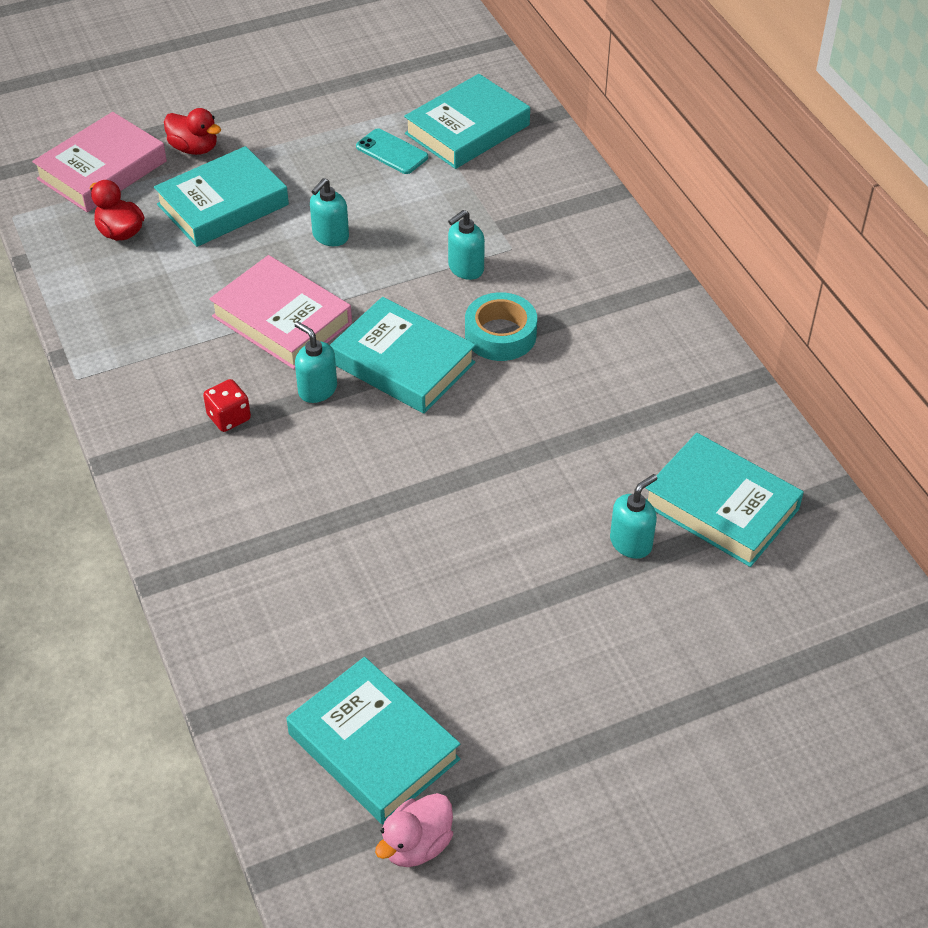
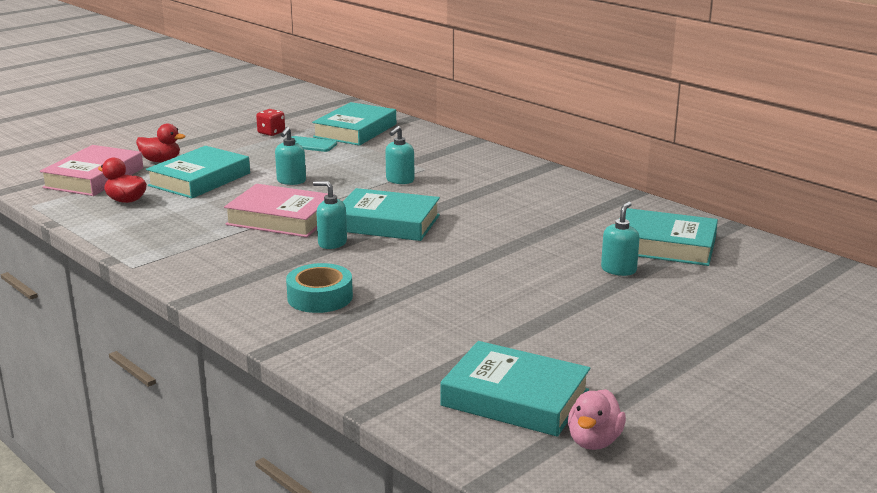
camera: 20 degrees left, 25 degrees down
(229, 417) = (272, 265): red dice -> red dice (271, 133)
(500, 335) = (447, 202): turquoise tape -> turquoise tape (320, 297)

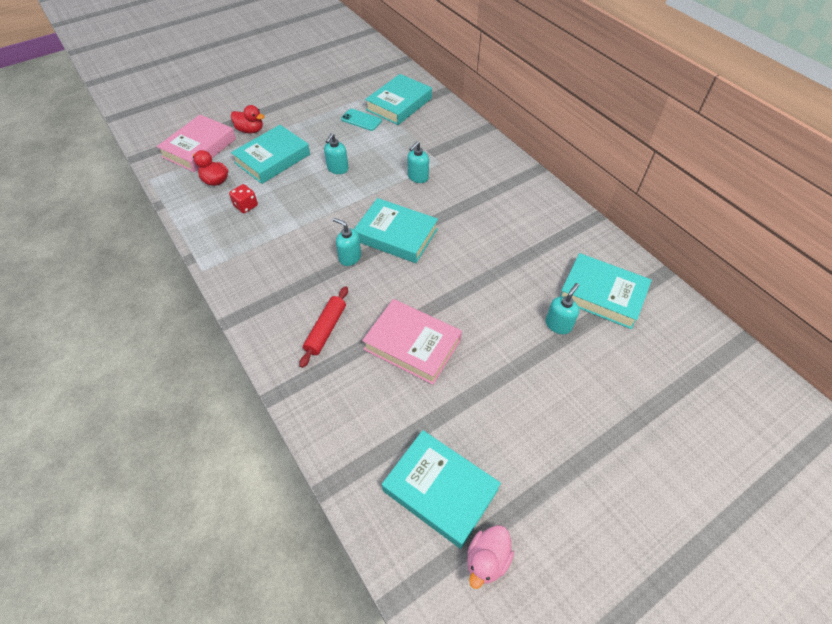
camera: 10 degrees right, 30 degrees up
(271, 133) = (337, 100): red dice -> red dice (246, 206)
(281, 218) = (320, 219): pink book -> pink book (412, 345)
(320, 297) = (326, 330): turquoise tape -> red rolling pin

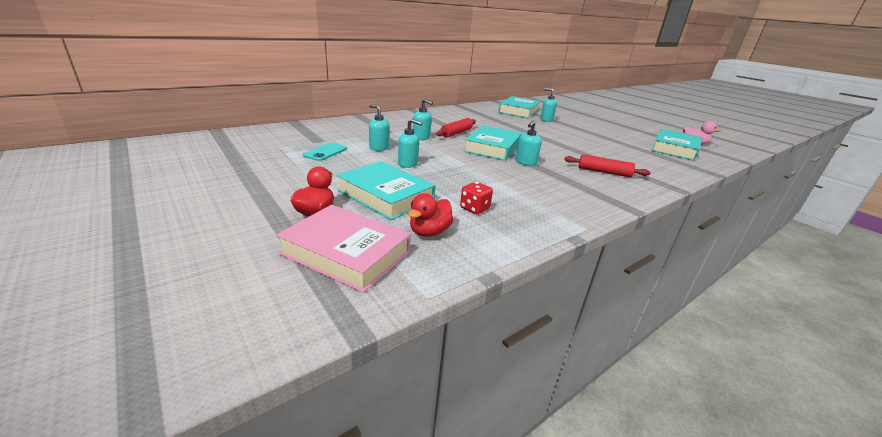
camera: 95 degrees left, 25 degrees down
(378, 149) = (379, 148): none -> turquoise soap dispenser
(399, 104) = (305, 137): turquoise book -> none
(412, 345) = (591, 149): pink book -> none
(445, 207) = (456, 133): none -> red rolling pin

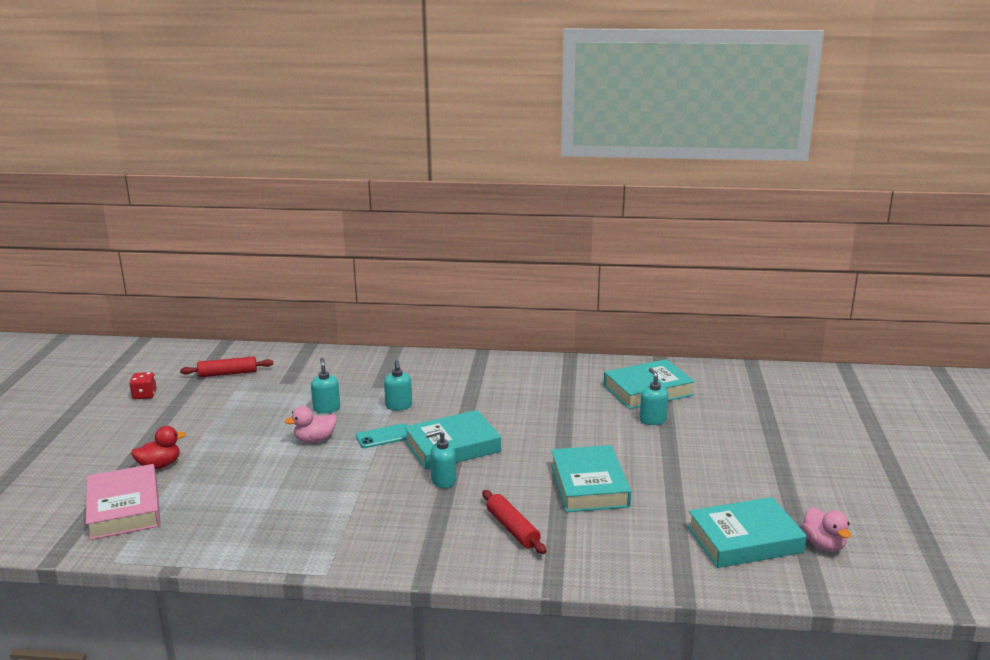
camera: 45 degrees right, 5 degrees down
(325, 152) = (269, 400): turquoise phone -> turquoise phone (384, 436)
(385, 195) = (231, 469): turquoise book -> turquoise book (589, 485)
(408, 164) = (315, 440): turquoise soap dispenser -> pink duck
(429, 232) = (200, 517): red duck -> none
(456, 133) = (457, 409): red rolling pin -> red rolling pin (228, 373)
(474, 208) = (275, 512): red dice -> red dice (144, 395)

